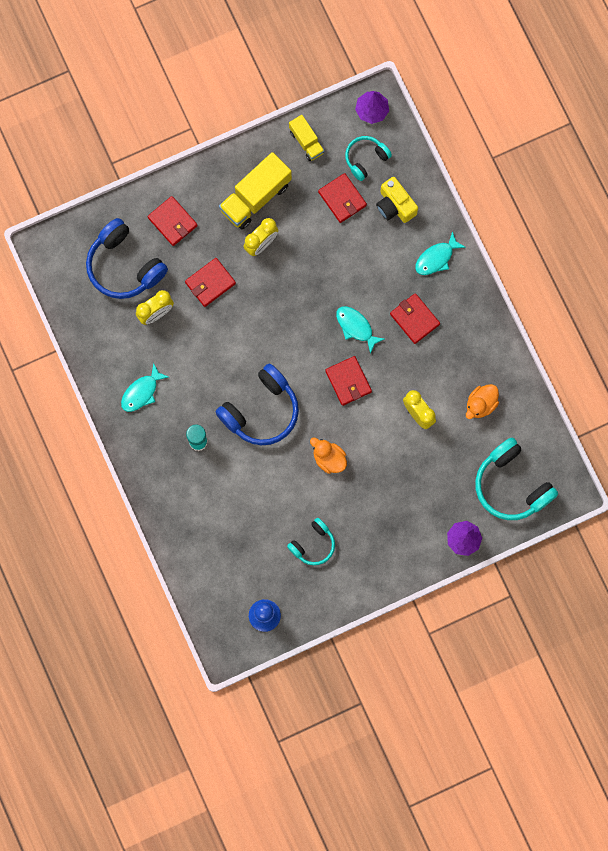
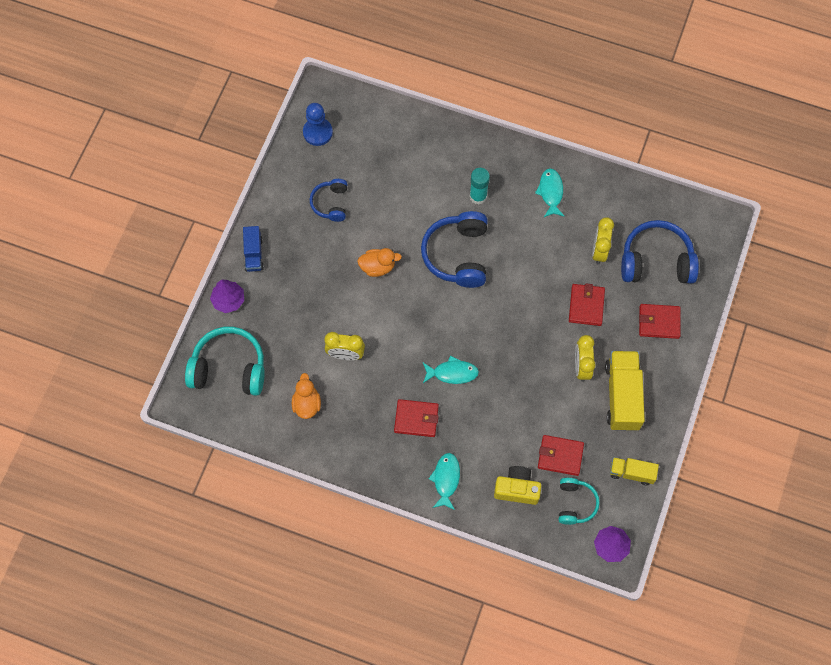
camera: 135 degrees right, 10 degrees down
(313, 544) = (331, 203): turquoise headphones -> blue headphones
(348, 381) = (418, 330): red wallet -> none
(410, 559) = (254, 254): none -> blue truck

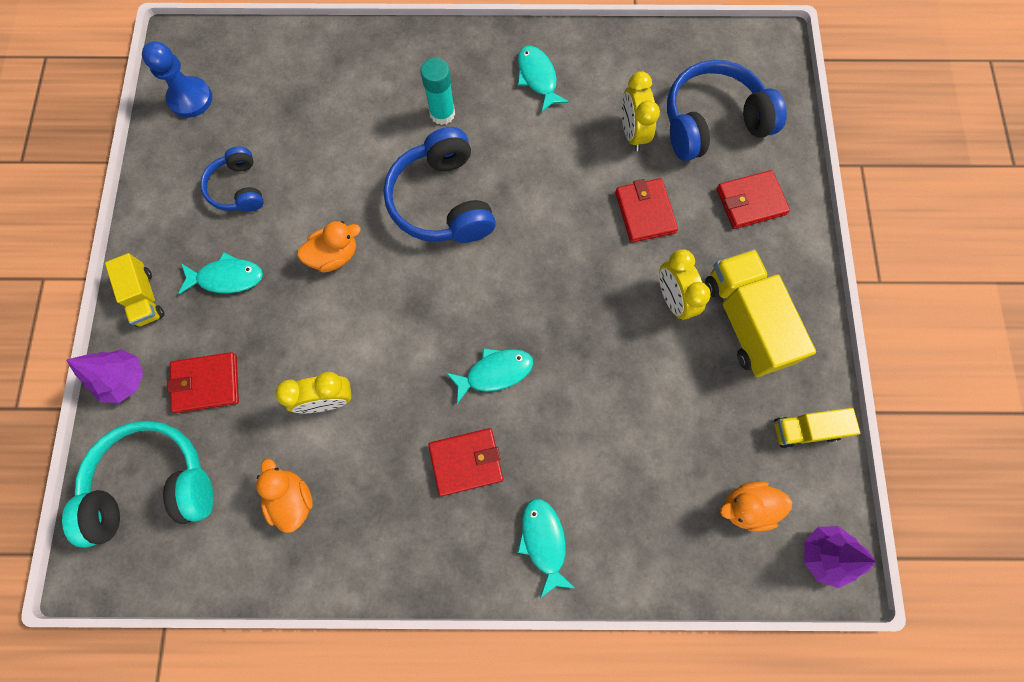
camera: 20 degrees left, 5 degrees up
(254, 254) = (144, 297): blue truck -> yellow truck
(307, 259) = (227, 278): none -> turquoise fish
(517, 489) = (653, 517): yellow camera -> none
(560, 456) = (696, 441): red wallet -> red wallet (206, 383)
(575, 503) = (746, 507): turquoise headphones -> orange duck

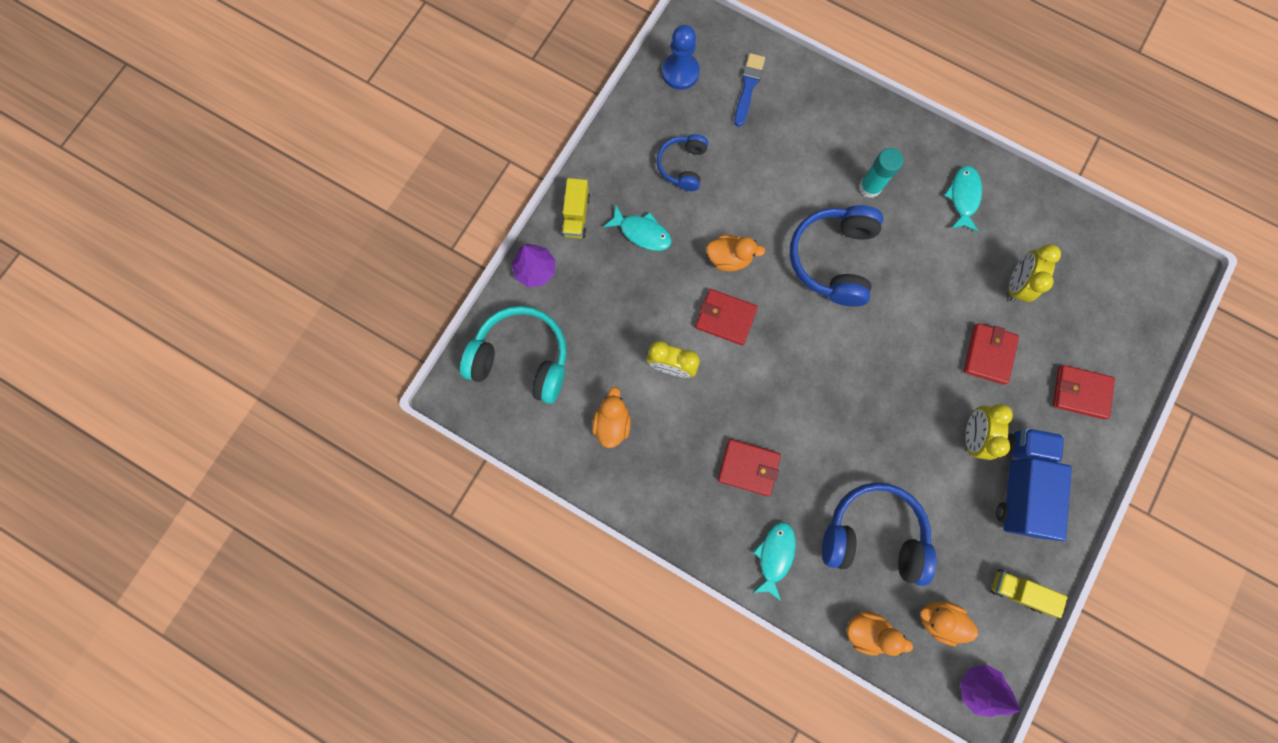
camera: 30 degrees right, 5 degrees up
(206, 383) = (591, 305): red wallet -> red wallet (725, 318)
(269, 79) = (748, 87): none -> blue brush
(494, 373) = (803, 414): turquoise fish -> none
(682, 564) = (867, 630): none -> orange duck
(712, 122) = (1087, 310): blue headphones -> blue headphones (872, 534)
(745, 321) = (1019, 483): yellow truck -> blue truck

